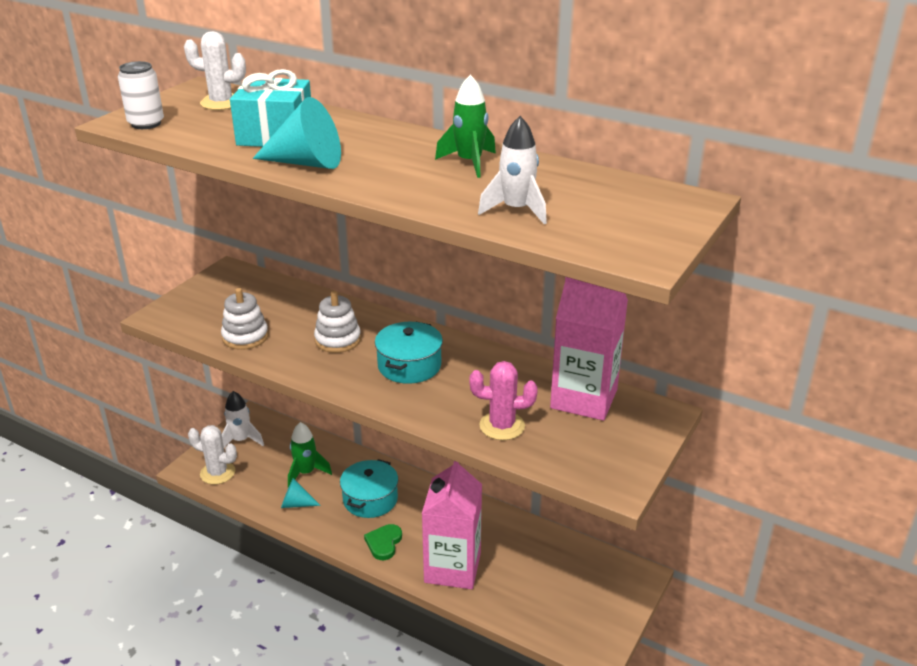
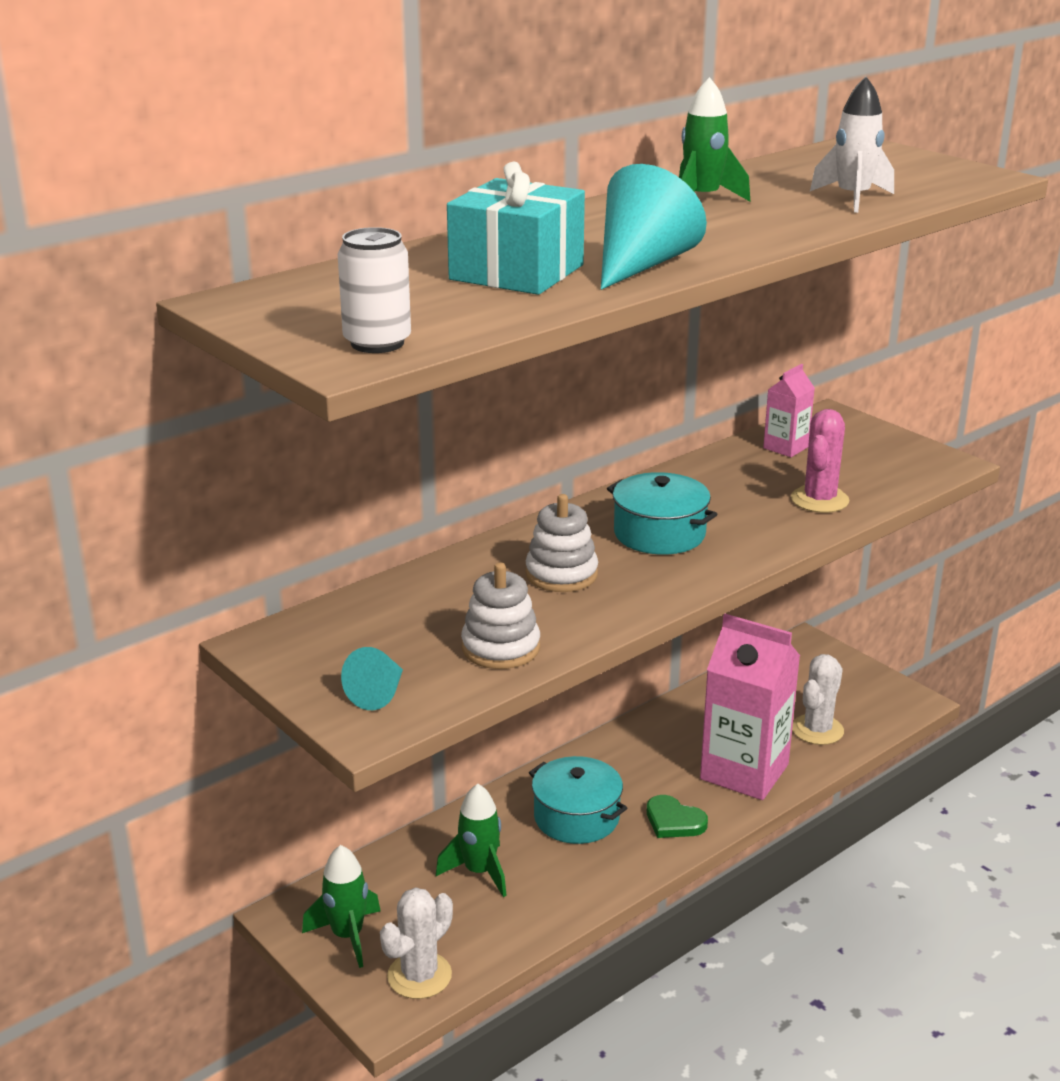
camera: 70 degrees left, 5 degrees down
(221, 103) = (331, 293): white cactus -> white cactus (817, 730)
(241, 440) = (347, 936): white rocket -> green rocket
(296, 504) = (548, 893): turquoise cone -> turquoise cone (378, 694)
(584, 399) = (786, 447): pink carton -> pink carton, size x0.49

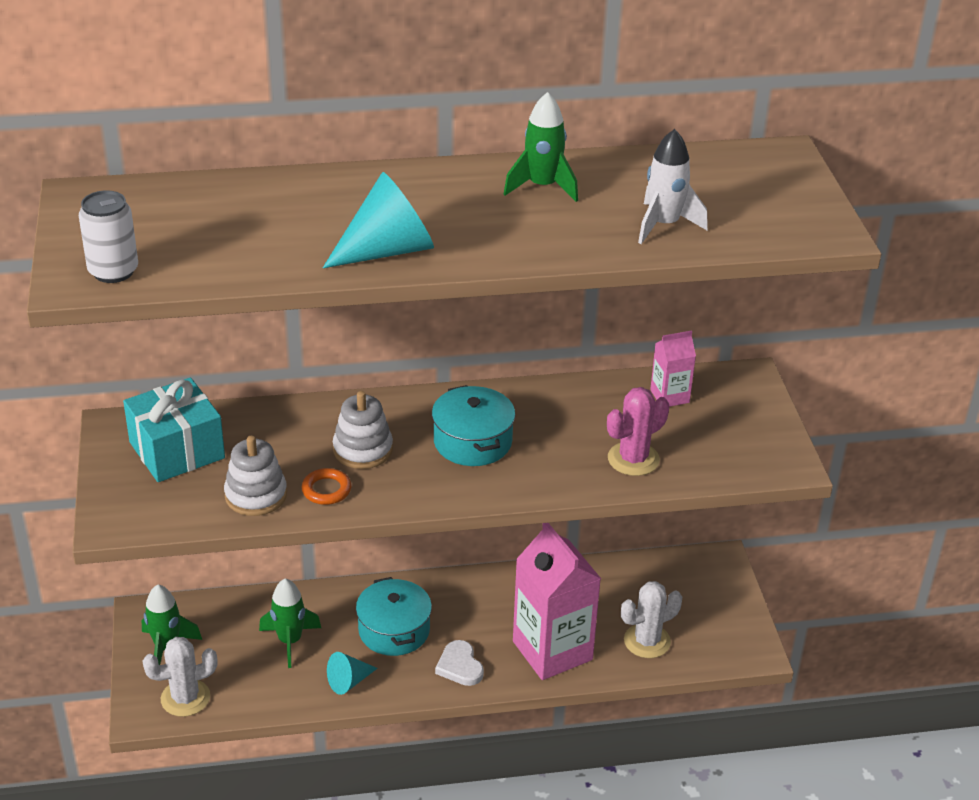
camera: 30 degrees right, 10 degrees up
(378, 694) = (143, 498): turquoise cone -> turquoise cone (348, 681)
(517, 272) = (293, 228): turquoise gift -> turquoise gift (177, 450)
(569, 618) = (326, 490): none -> orange ring
(674, 821) = (460, 666): green heart -> white heart

